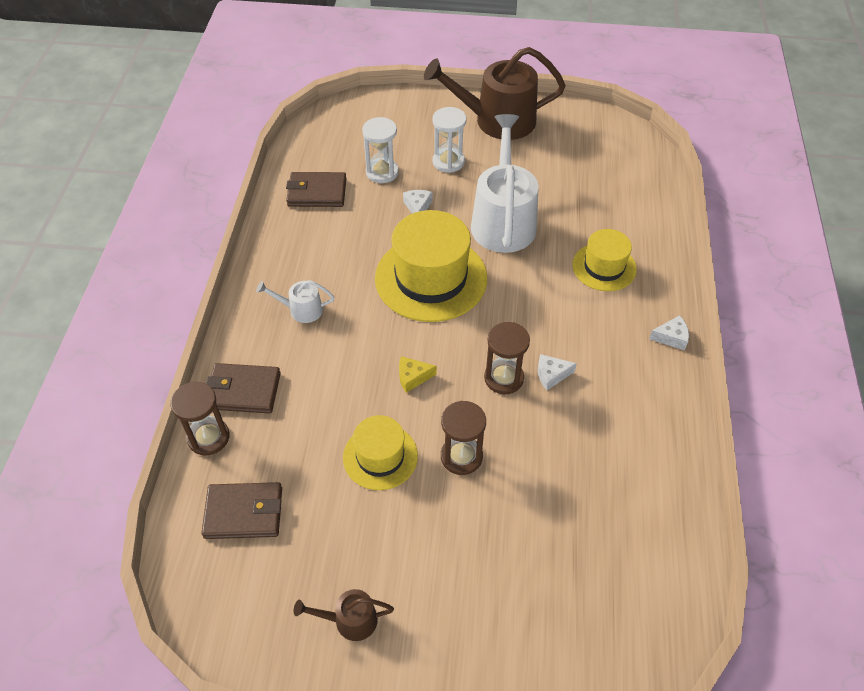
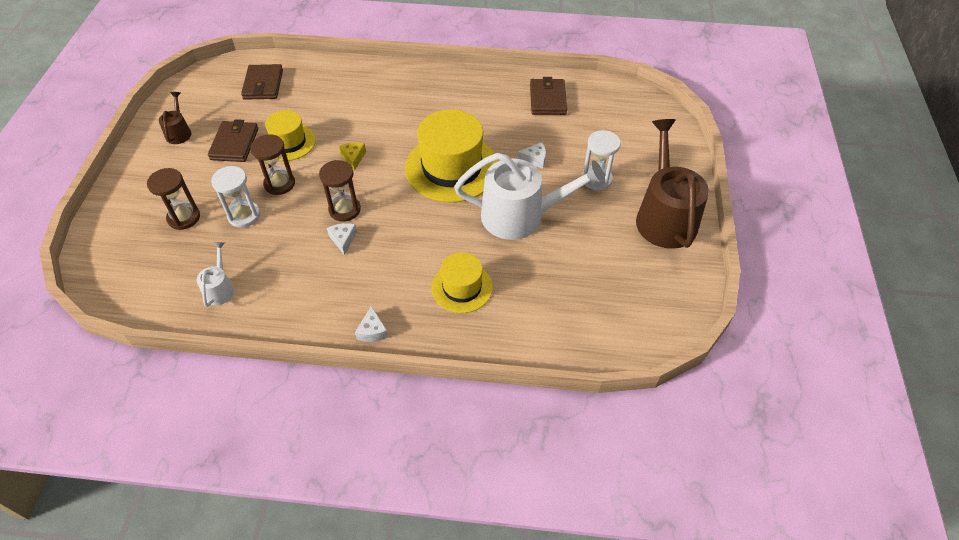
camera: 90 degrees right, 0 degrees up
(208, 437) = (321, 65): brown hourglass -> brown hourglass (184, 217)
(243, 391) = (354, 77): brown wallet -> brown wallet (234, 144)
(301, 310) = (423, 98): white watering can -> white watering can (220, 289)
(382, 172) = (577, 136): white hourglass -> white hourglass (244, 215)

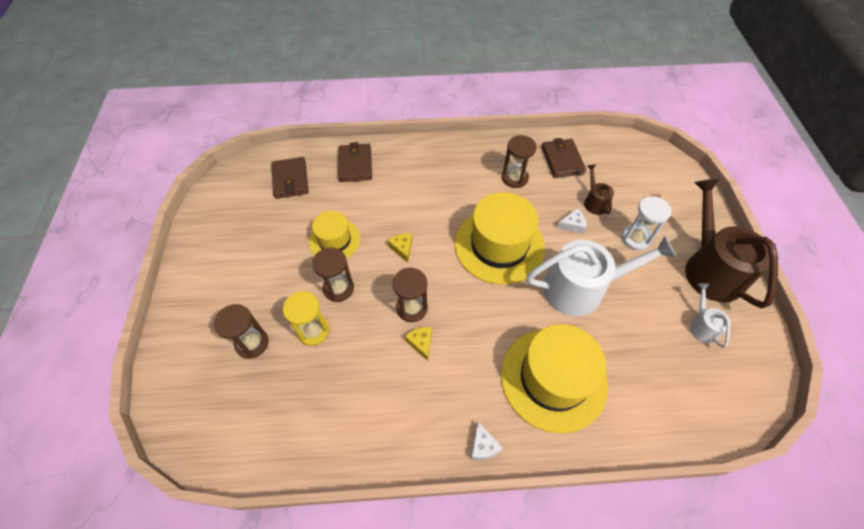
camera: 10 degrees left, 5 degrees up
(179, 132) = (220, 245): brown watering can -> brown watering can (594, 202)
(220, 289) = (313, 423): white watering can -> white watering can (702, 326)
(234, 144) = (280, 250): brown wallet -> brown wallet (355, 165)
(244, 215) = (313, 331): white hourglass -> yellow hourglass
(343, 240) = (421, 343): white cheese -> yellow cheese
(462, 287) = (553, 378): yellow hat -> yellow hat, size x1.75
(491, 110) = (514, 178): none -> brown hourglass

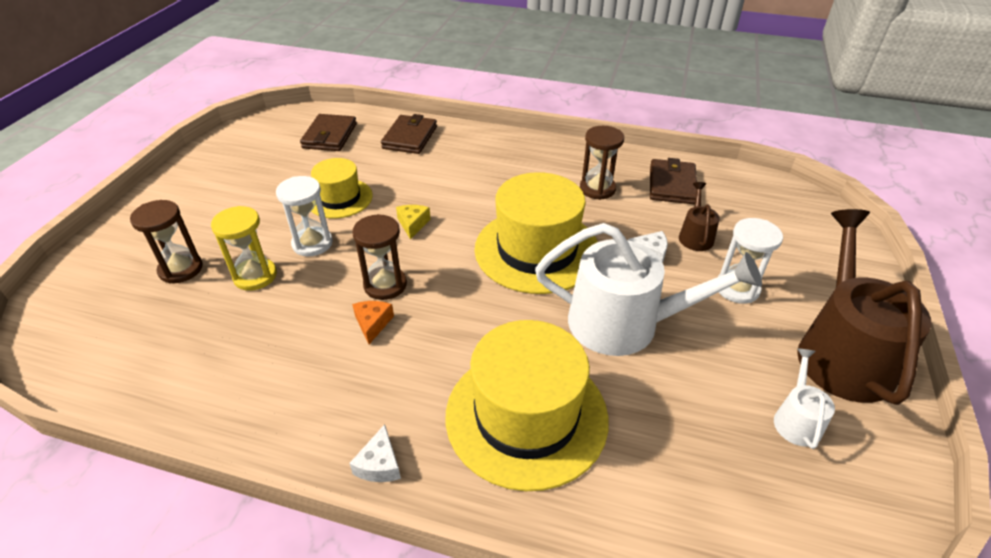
camera: 20 degrees right, 15 degrees down
(338, 288) = (312, 243): brown hourglass -> white hourglass
(421, 343) = (373, 323): yellow cheese -> orange cheese

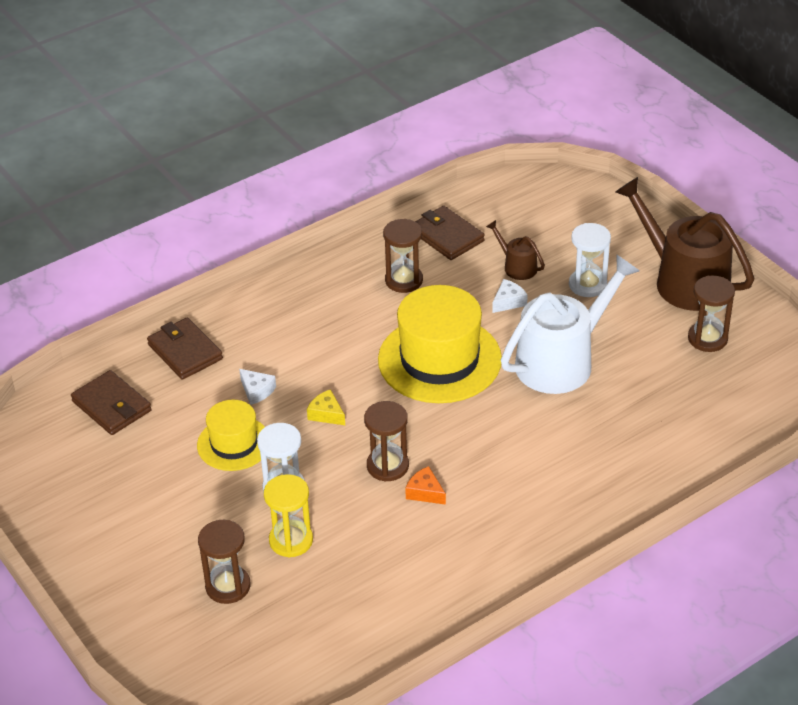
camera: 50 degrees left, 0 degrees up
(379, 464) = (560, 545): white cheese -> white cheese (257, 391)
(526, 416) = (589, 456): yellow hat -> none
(796, 420) = (707, 338): white watering can -> brown hourglass

